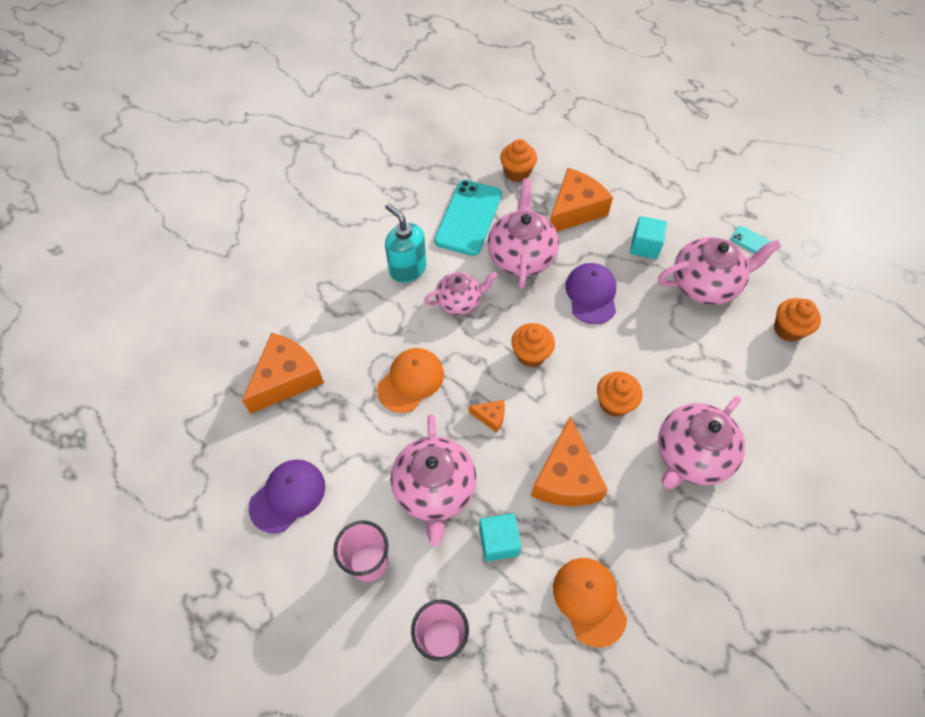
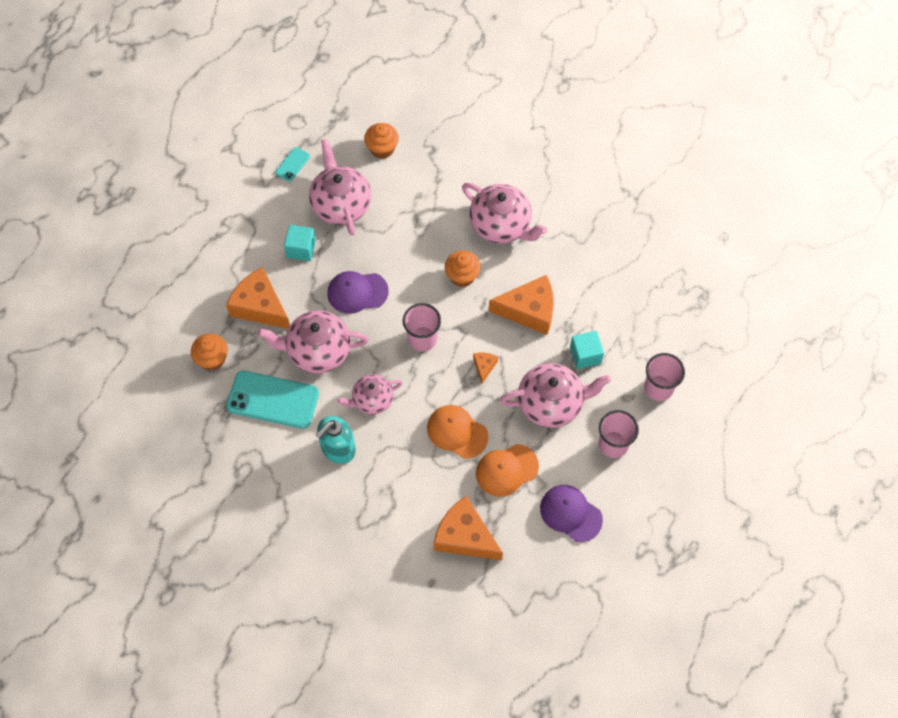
camera: 95 degrees left, 5 degrees up
(459, 301) = (372, 400): pink teapot -> pink teapot turned 90 degrees counterclockwise
(531, 354) = (422, 339): orange cupcake -> pink cup
(589, 601) = (618, 294): orange cap -> orange cap (506, 470)

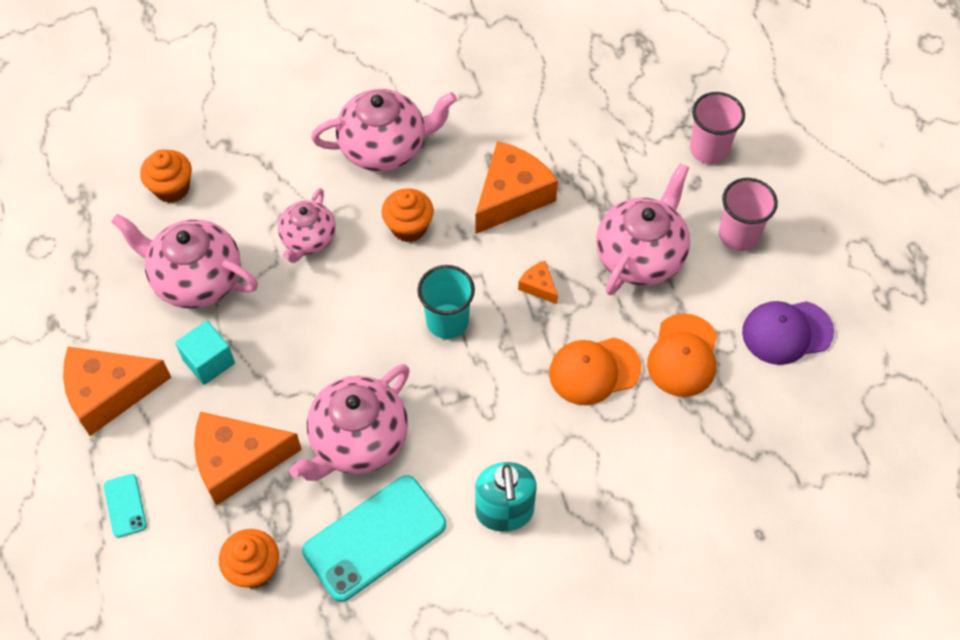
camera: 50 degrees left, 5 degrees down
(292, 164) = (91, 290): turquoise phone -> turquoise phone (125, 505)
(357, 292) = (324, 344): purple cap -> none
(372, 400) = (475, 428): pink teapot -> pink teapot (308, 239)
(422, 339) = (447, 321): pink cup -> turquoise cup
(464, 536) = (729, 456): orange cheese -> orange cheese (109, 393)
(585, 355) = (612, 184): turquoise cube -> none

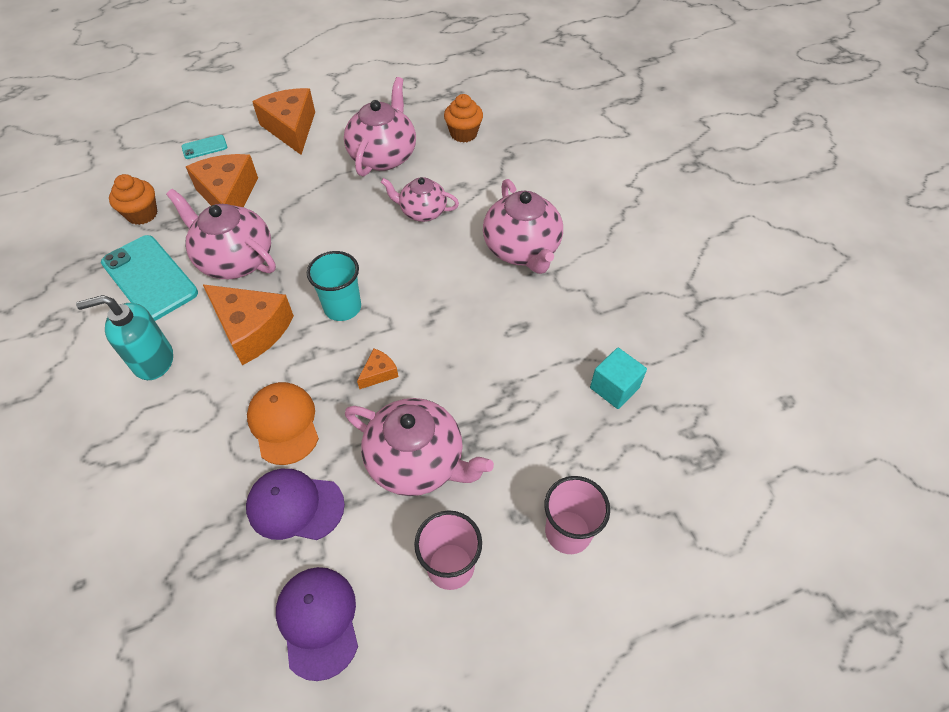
camera: 85 degrees right, 5 degrees down
(209, 361) = (312, 171): turquoise cube -> turquoise cube (614, 388)
(409, 227) = (439, 273): orange cupcake -> none
(511, 196) = (480, 345): orange cheese -> orange cheese (252, 329)
(683, 356) = (295, 506): orange cap -> purple cap

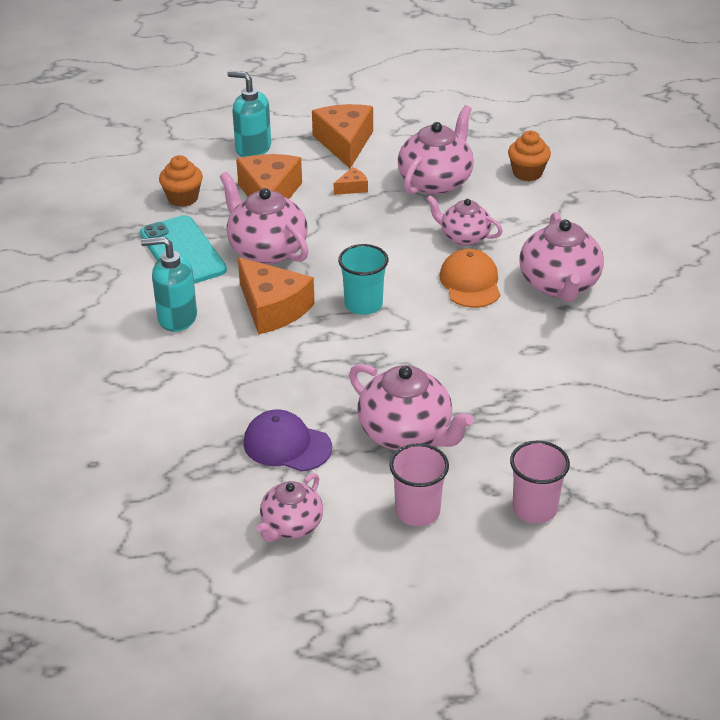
camera: 15 degrees right, 15 degrees down
(204, 147) = (253, 148): turquoise phone -> turquoise soap dispenser
(284, 423) = (288, 384): orange cap -> orange cap (470, 282)
(318, 621) = (291, 525): purple cap -> pink teapot
(379, 373) = (386, 362): orange cheese -> orange cheese (352, 188)
(614, 388) = (617, 412): turquoise cube -> none

